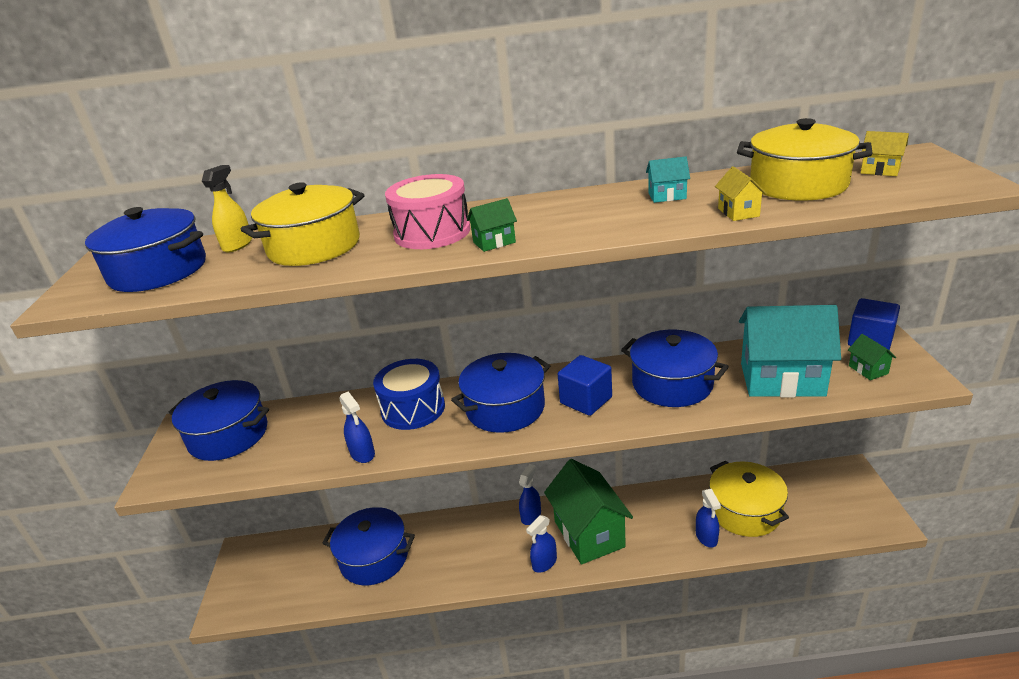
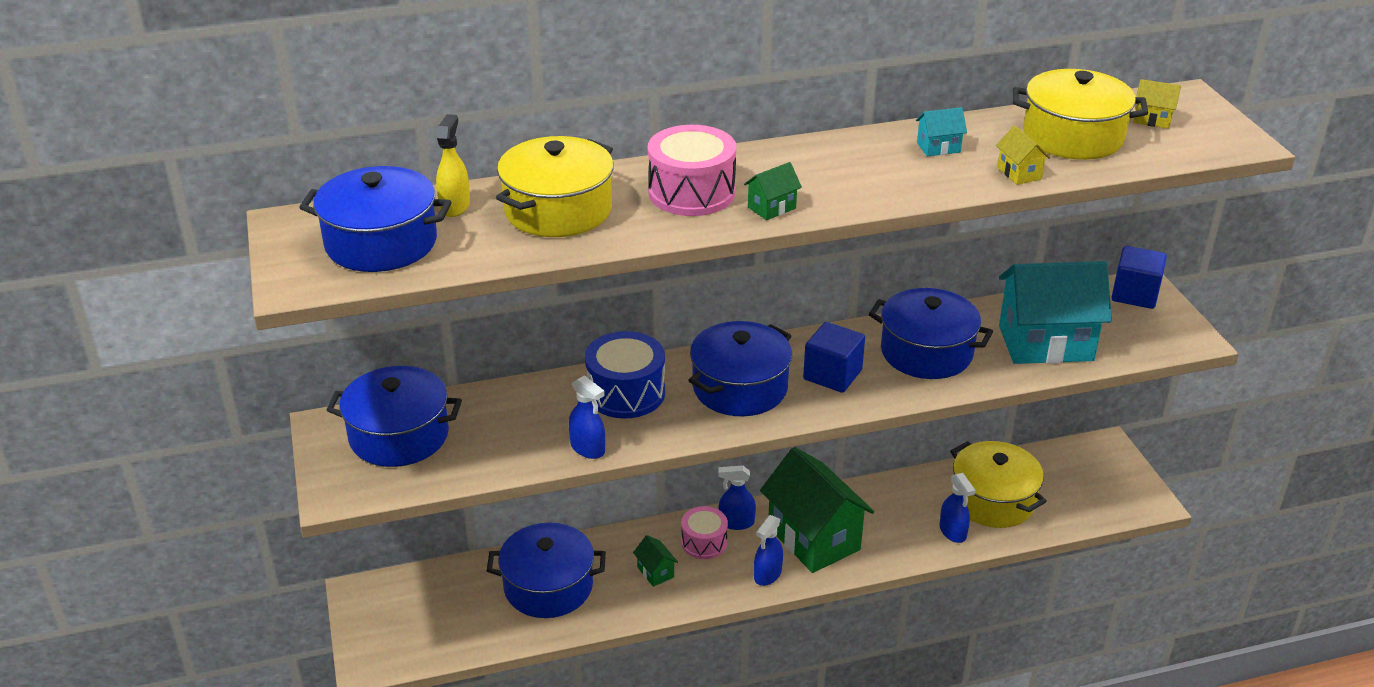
camera: 15 degrees left, 5 degrees up
(502, 530) = (704, 542): none -> pink drum
(531, 515) = (736, 522): blue spray bottle -> blue spray bottle turned 105 degrees counterclockwise
(868, 370) = (1134, 329): green house -> green house (655, 572)

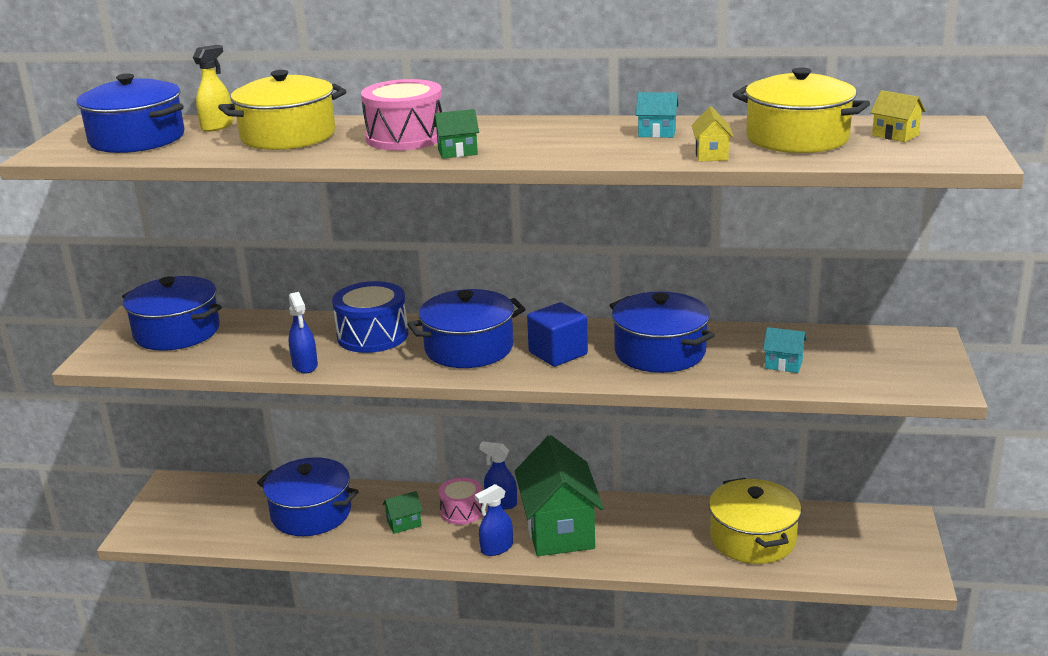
camera: 25 degrees right, 10 degrees down
(655, 572) = (404, 523): green house -> green house turned 75 degrees clockwise
(953, 532) = (693, 555): blue spray bottle -> none
(1045, 343) = (783, 364): turquoise house -> turquoise house, size x0.40
(1135, 294) = (912, 343): blue cube -> none

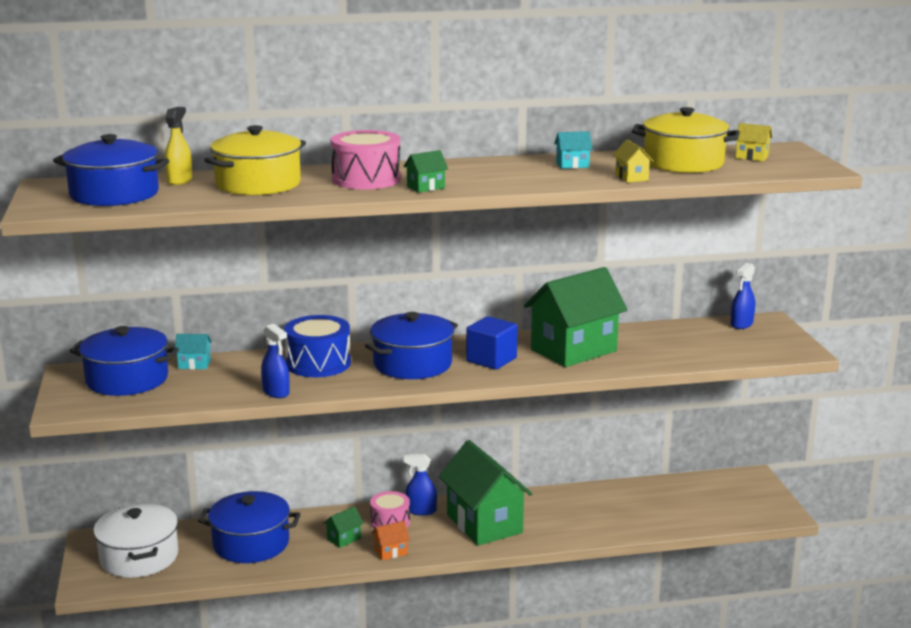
camera: 20 degrees left, 5 degrees down
(200, 511) = (139, 557): none -> white pot
(442, 548) = (390, 552): none -> orange house
(496, 548) = (438, 545): blue spray bottle -> blue spray bottle (741, 324)
(660, 352) = (573, 350): blue pot -> green house
(752, 538) = (645, 506): yellow pot -> none
(783, 364) = (675, 349): turquoise house -> turquoise house (194, 364)

